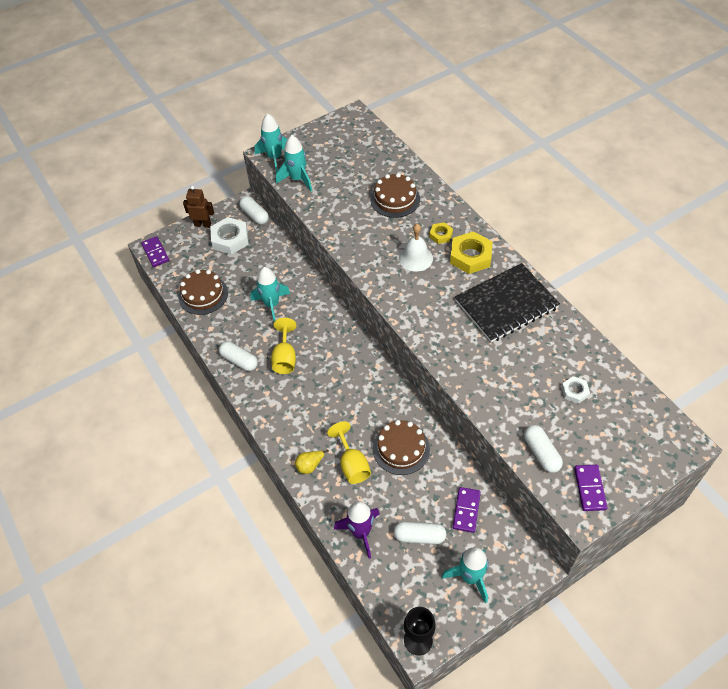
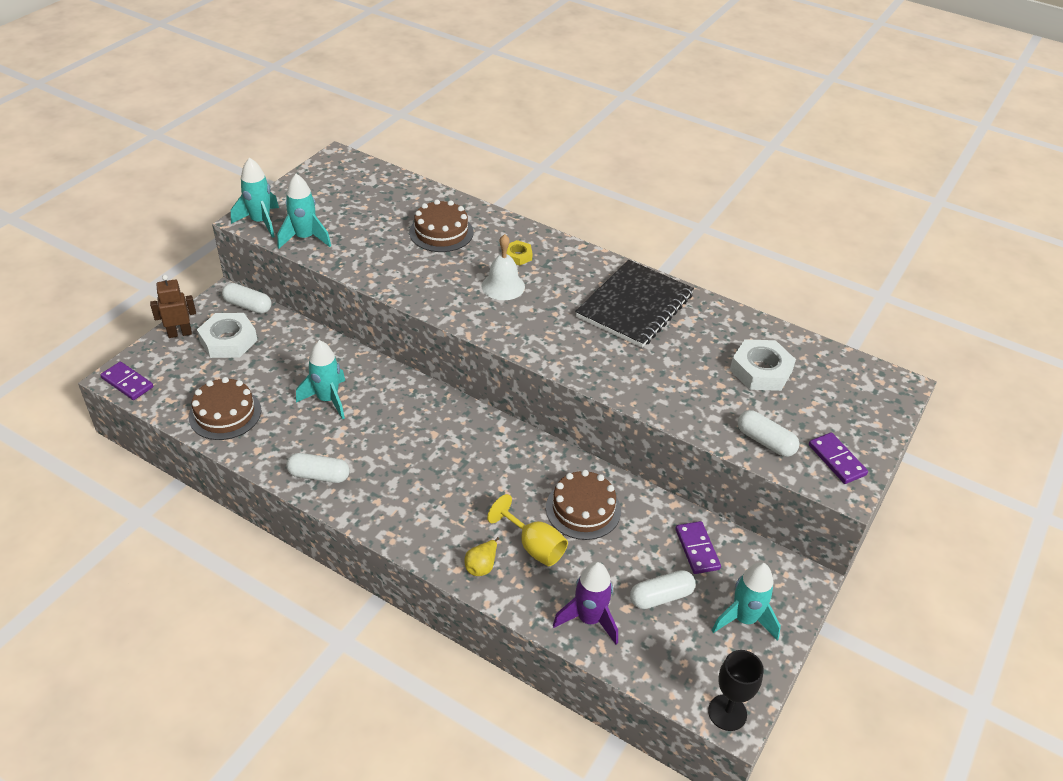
camera: 30 degrees left, 10 degrees down
(285, 358) = (379, 454): yellow goblet -> none
(470, 256) = (565, 269): yellow nut -> none
(574, 391) = (761, 370): white nut -> white nut, size x1.85

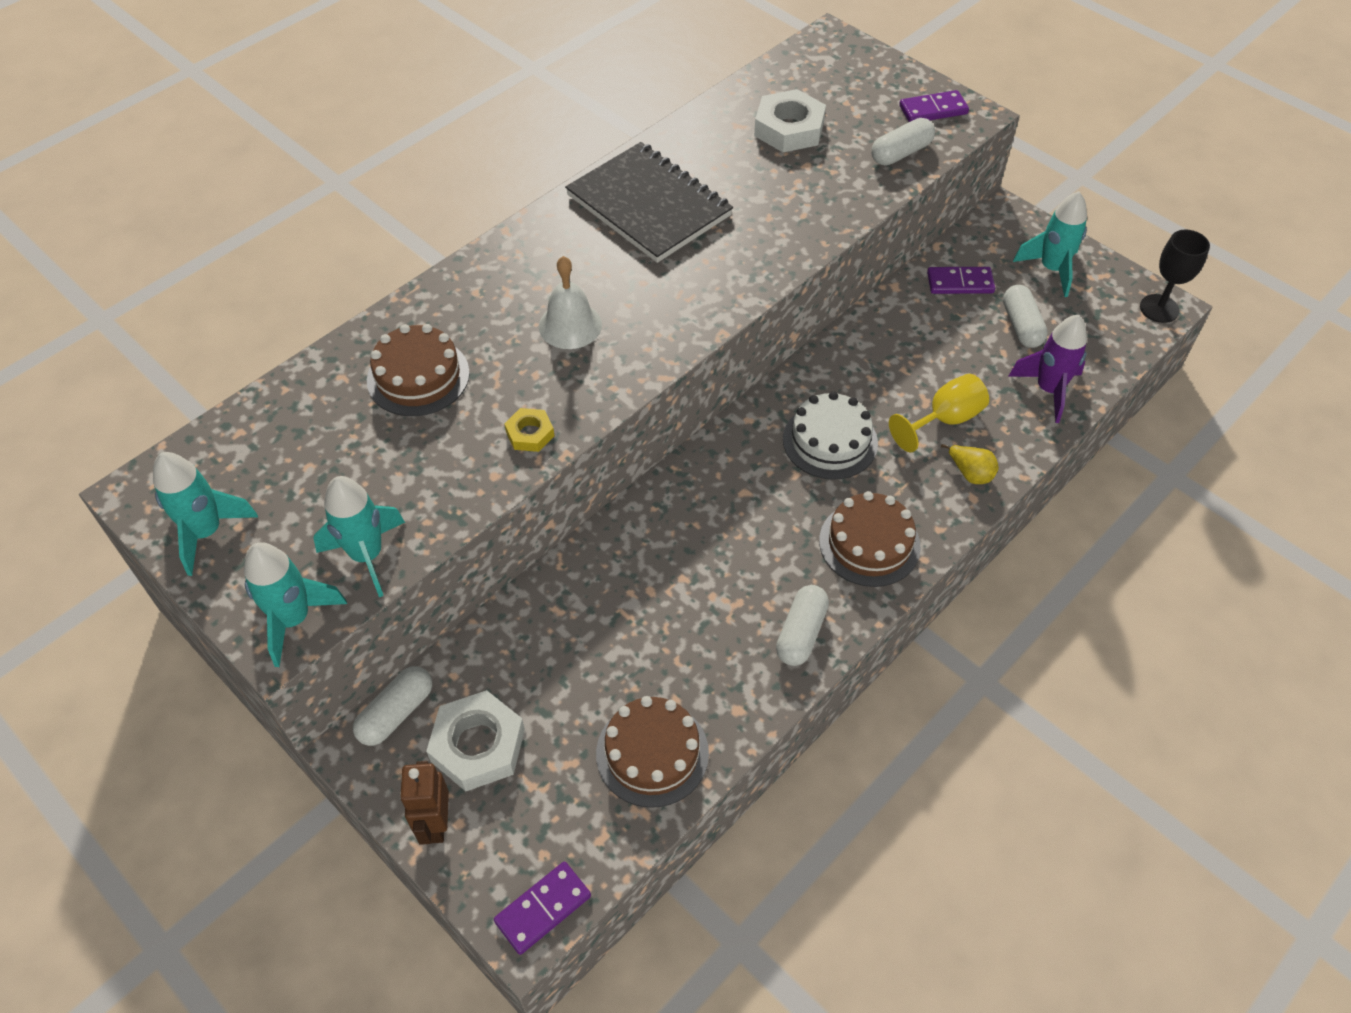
camera: 75 degrees left, 10 degrees up
(327, 400) = (652, 612): turquoise rocket -> turquoise rocket (207, 532)
(493, 476) = (830, 441): none -> white cake
(518, 256) = (506, 299): yellow nut -> yellow nut (530, 433)
(583, 509) = (893, 365): brown cake -> brown cake (869, 543)

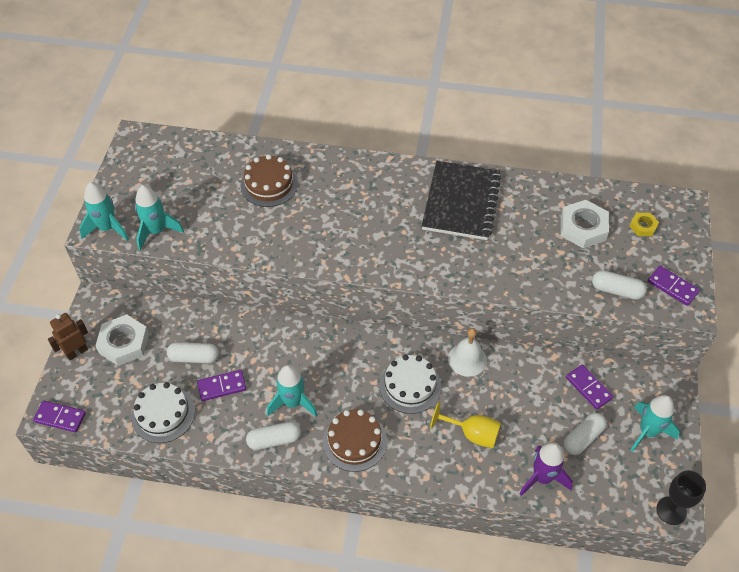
camera: 55 degrees right, 0 degrees up
(207, 532) = (130, 171): turquoise rocket -> turquoise rocket (292, 403)
(396, 713) = (120, 303): white capsule -> white capsule (194, 357)
(530, 433) = (268, 246): yellow nut -> yellow nut (643, 226)
(570, 325) = (349, 220): white bell -> white bell (467, 359)
(652, 753) = (163, 414): brown cake -> white cake
(664, 652) = (222, 386): none -> purple domino
(970, 473) = (442, 467): yellow pear -> none

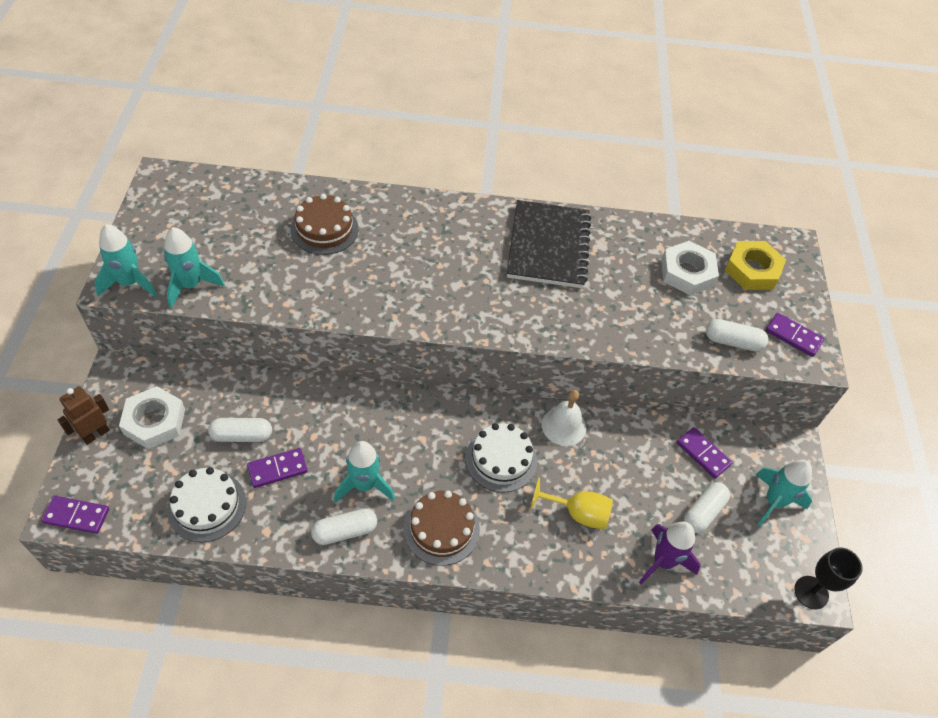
camera: 10 degrees left, 0 degrees up
(643, 226) = (752, 270): yellow nut -> yellow nut, size x1.85

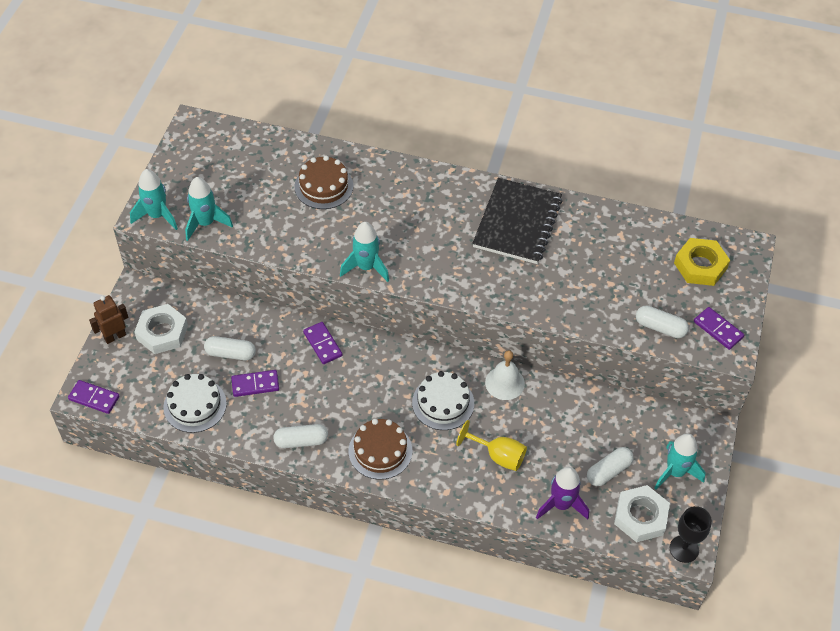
camera: 15 degrees right, 0 degrees up
(364, 485) = (323, 407): turquoise rocket -> turquoise rocket (366, 267)
(687, 272) = (638, 261): white nut -> white nut (640, 516)
(703, 454) = (623, 423): purple domino -> purple domino (322, 344)

